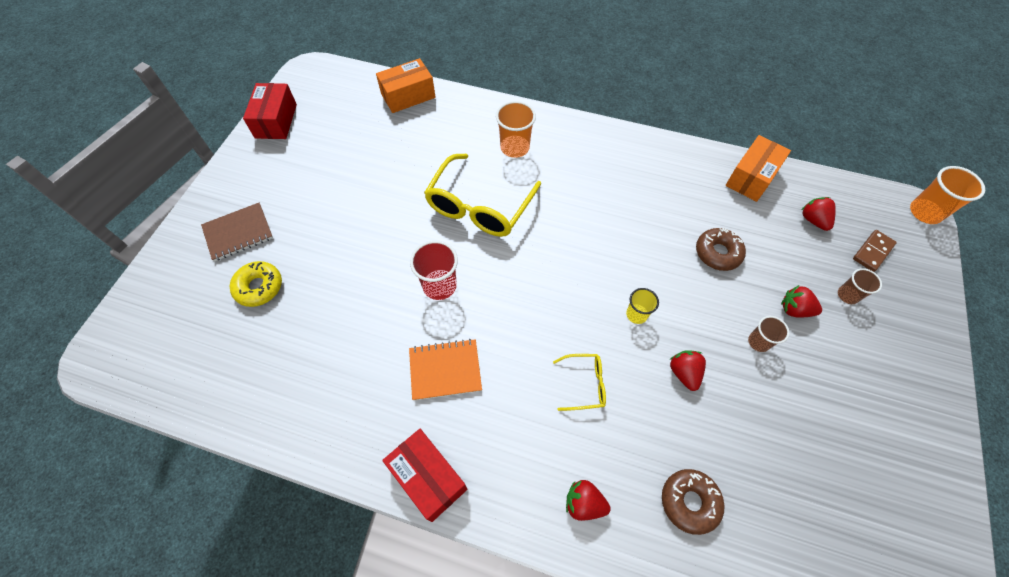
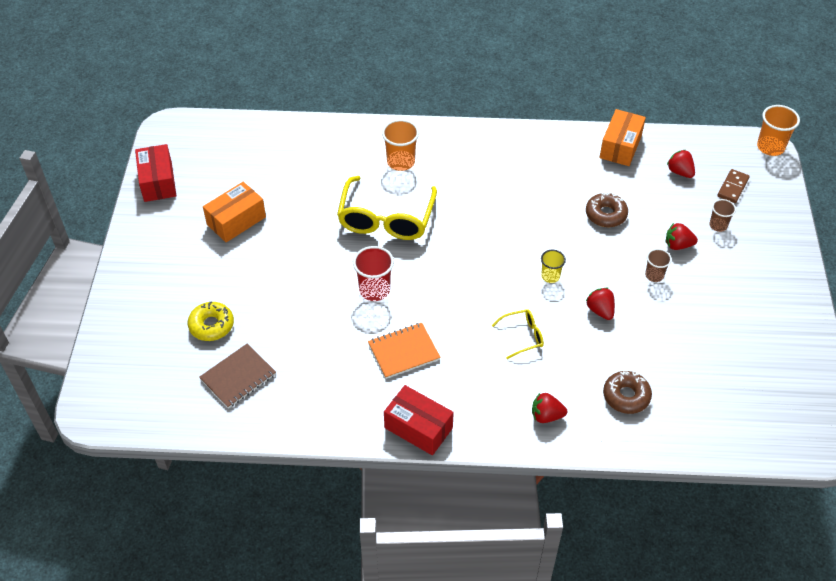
camera: 15 degrees left, 10 degrees down
(238, 233) = (170, 286): brown notebook -> brown notebook (238, 377)
(408, 96) = (280, 134): orange box -> orange box (236, 220)

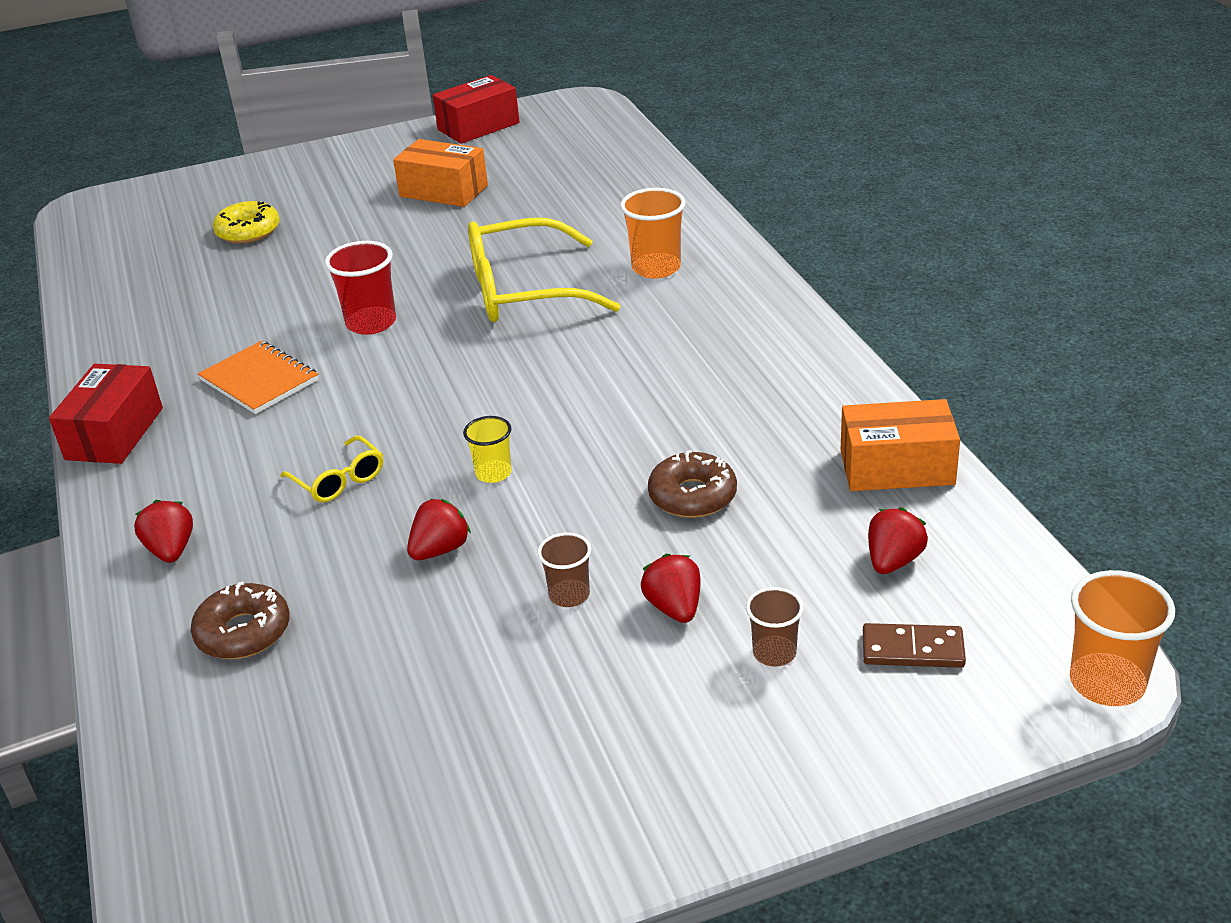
camera: 70 degrees right, 15 degrees down
(238, 377) = (167, 274): brown notebook -> none

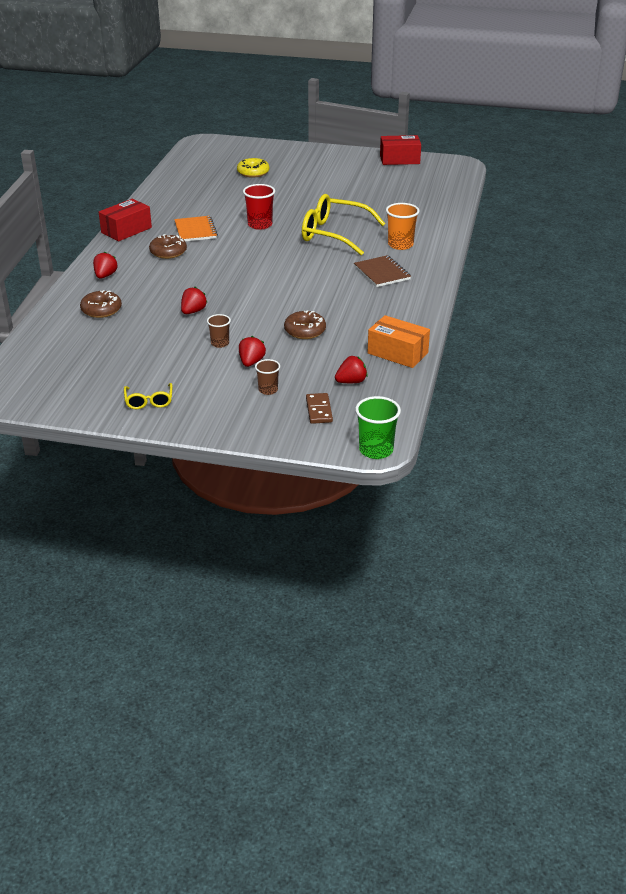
camera: 30 degrees right, 0 degrees up
(252, 445) = (168, 252): none -> brown donut
(338, 480) = (185, 275): yellow glasses -> yellow glasses (149, 401)
(440, 550) = (193, 311): red strawberry -> red strawberry turned 45 degrees counterclockwise
(443, 191) = (350, 182): orange box -> none
(493, 473) = (241, 294): yellow cup -> none
(688, 329) = (382, 273): none -> brown notebook
(912, 650) = (319, 410): brown domino -> brown domino turned 45 degrees clockwise
(1107, 683) = (376, 450): orange cup -> green cup

